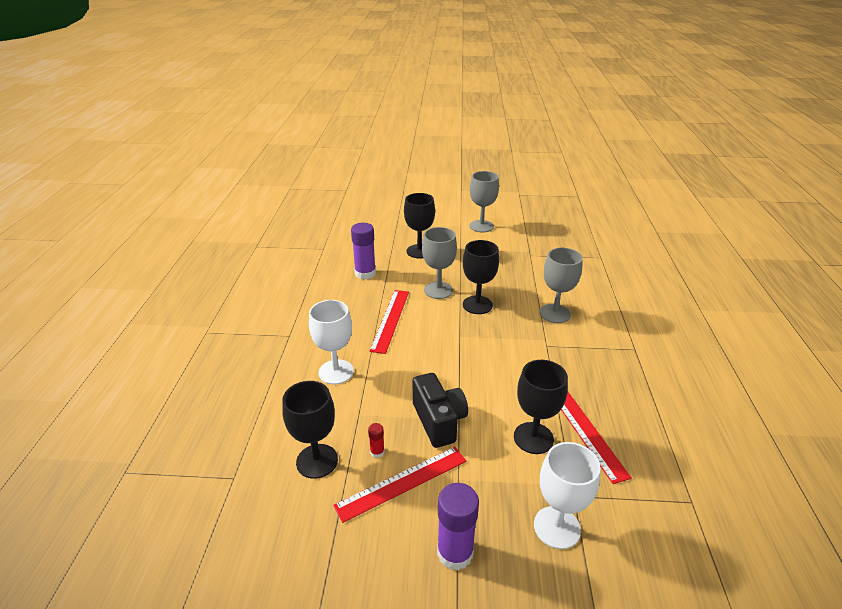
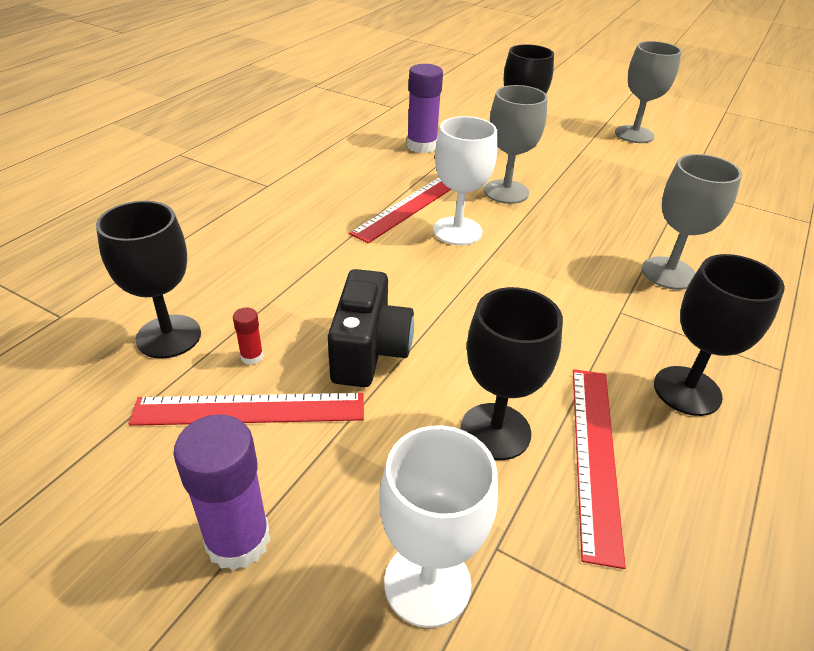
camera: 25 degrees right, 5 degrees up
(336, 372) = (286, 243): white goblet -> white goblet (457, 231)
(477, 305) = (550, 226): black goblet -> black goblet (687, 391)

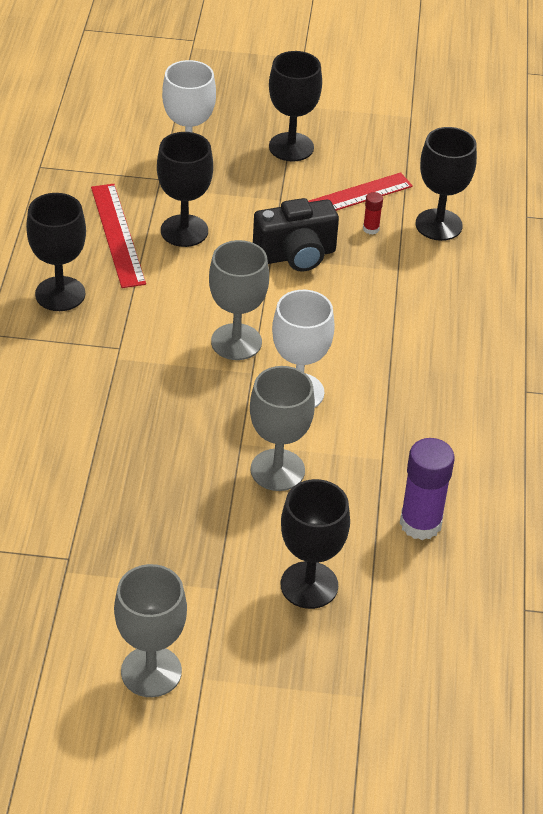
camera: 155 degrees right, 5 degrees up
(238, 540) = (291, 147): purple glue stick -> black goblet
(369, 351) = (296, 255): black camera -> black camera turned 90 degrees counterclockwise
(409, 206) = (364, 410): red ruler -> none
(668, 273) = (81, 405): grey goblet -> grey goblet (236, 342)

